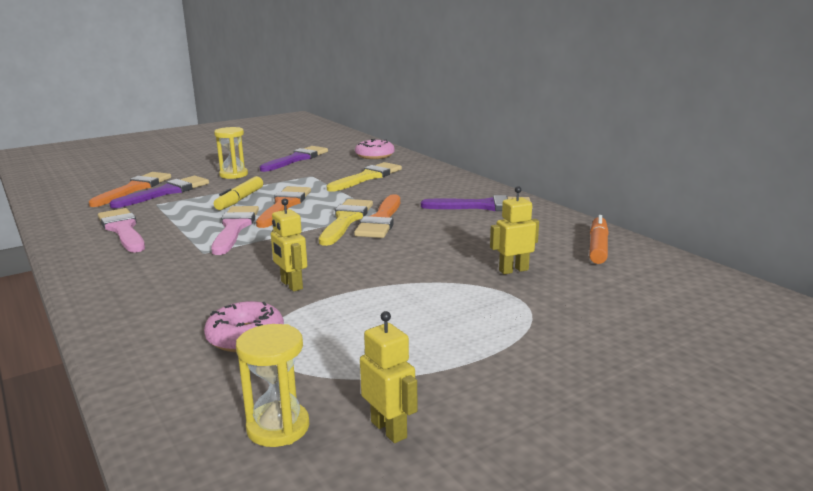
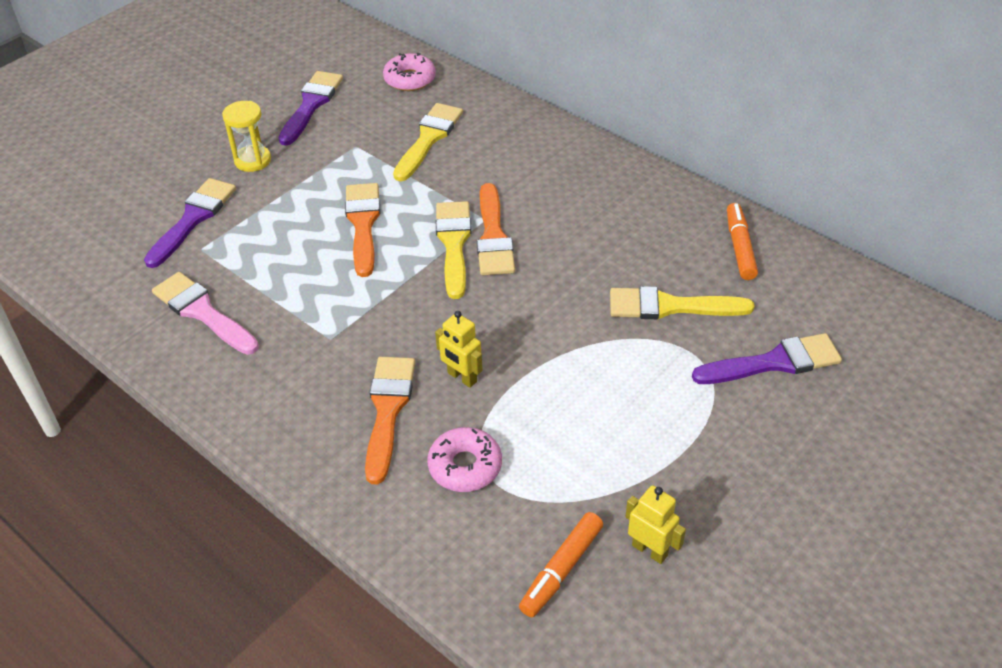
camera: 15 degrees left, 25 degrees up
(134, 189) = (144, 218): orange brush -> orange brush (388, 410)
(234, 228) = (334, 283): pink brush -> none
(240, 200) = (300, 220): yellow marker -> none
(278, 427) = (561, 570): yellow hourglass -> orange marker
(484, 206) = (595, 185): purple brush -> purple brush (774, 362)
(513, 270) = (670, 306): yellow robot -> yellow brush

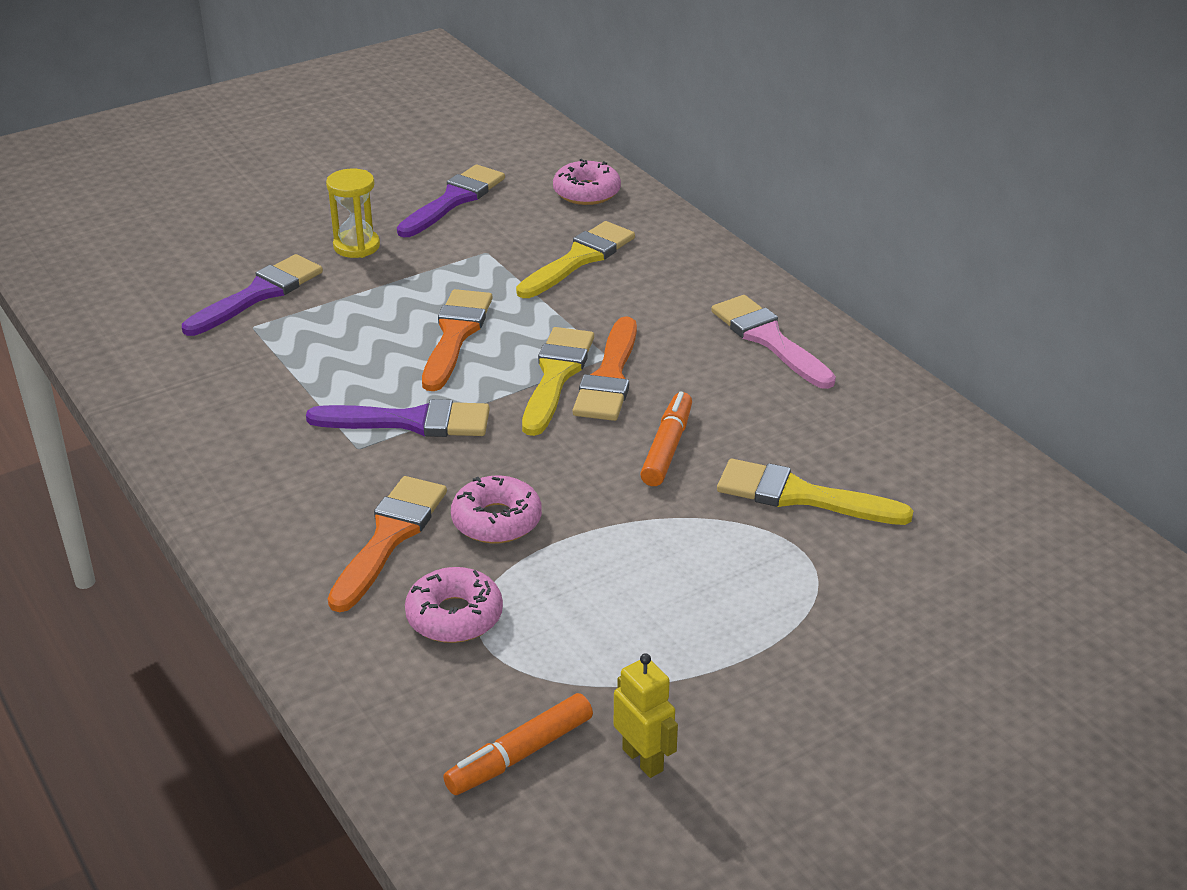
camera: 15 degrees right, 10 degrees down
(202, 312) = (223, 391): pink brush -> pink brush (769, 339)
(462, 377) = (496, 520): yellow robot -> pink donut
(739, 247) = (926, 447): orange marker -> orange marker (667, 448)
(774, 362) = (911, 586): purple brush -> purple brush (411, 422)

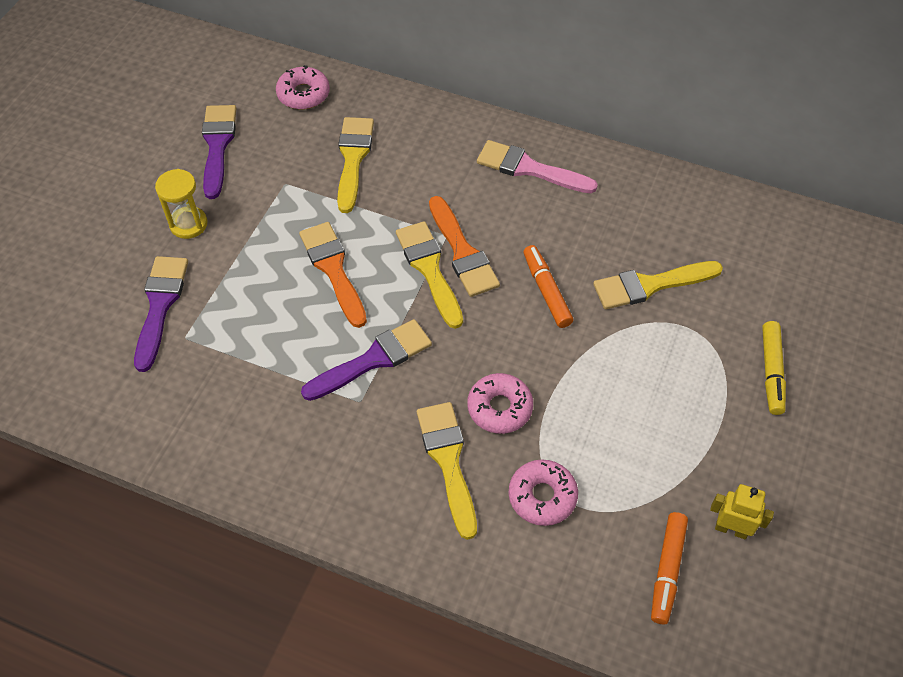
camera: 35 degrees left, 20 degrees up
(389, 537) = (448, 461): orange brush -> yellow brush
(869, 643) = (771, 372): none -> yellow marker

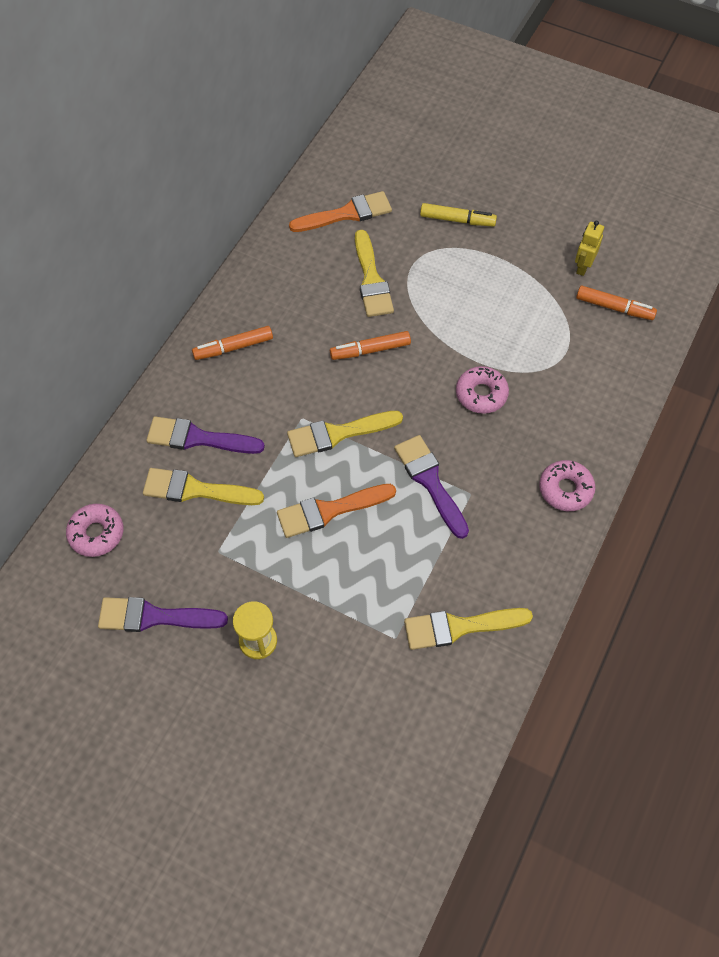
camera: 85 degrees left, 5 degrees up
(160, 305) = (356, 662): purple brush -> purple brush (198, 438)
(448, 461) = (527, 433): yellow brush -> yellow brush (459, 627)
(462, 252) = (322, 407): orange brush -> orange brush (346, 214)
(529, 168) = (233, 347): pink brush -> orange marker
(542, 496) = (558, 374): pink donut -> pink donut (565, 489)

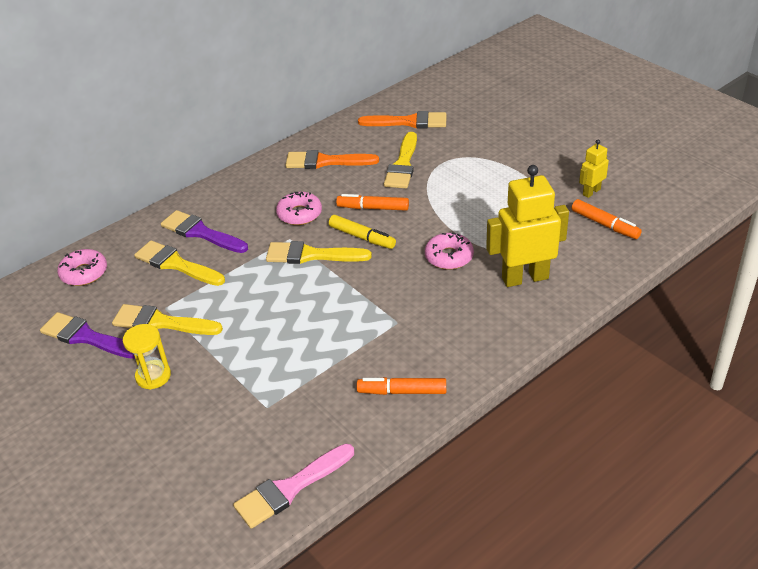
camera: 25 degrees right, 20 degrees down
(233, 347) = (266, 184): orange marker -> orange marker (402, 391)
(329, 510) = (271, 304): orange brush -> orange brush (325, 161)
(430, 482) = (367, 305): purple brush -> none
(457, 220) = (498, 142): yellow marker -> yellow marker (362, 237)
(459, 627) = (327, 415): yellow brush -> yellow brush (161, 322)
(468, 720) = (290, 488): none -> pink brush
(565, 489) = (485, 340): pink donut -> pink donut (299, 214)
(567, 399) = (525, 278): none -> yellow robot

